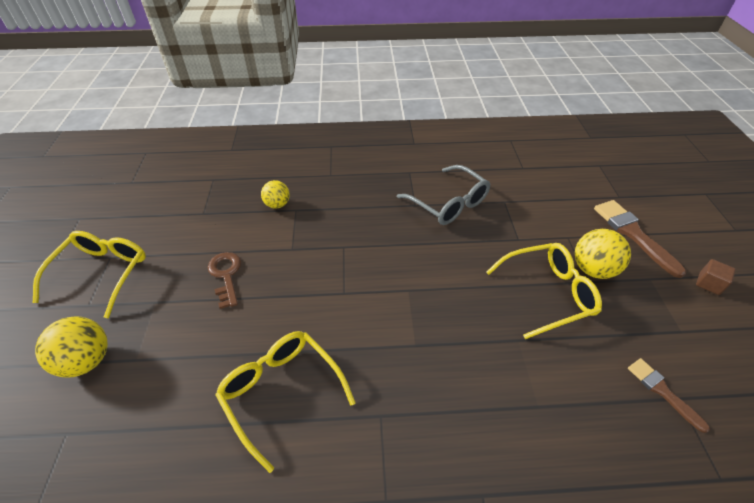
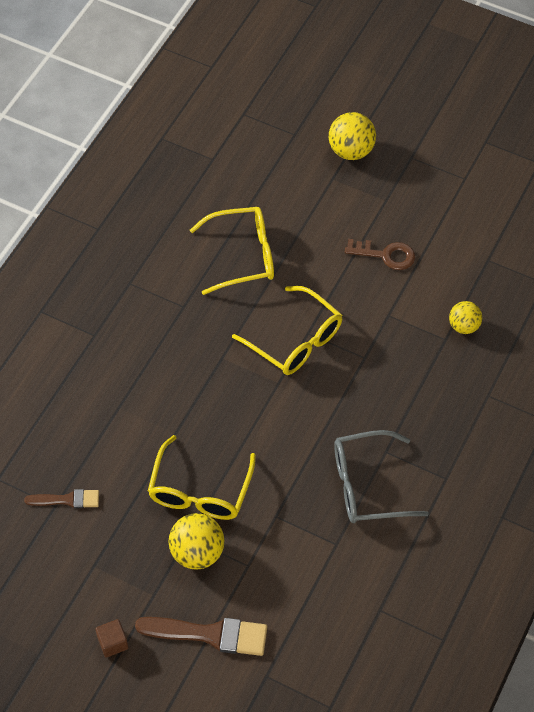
camera: 120 degrees right, 10 degrees up
(102, 273) = (445, 170): yellow glasses -> yellow glasses (296, 341)

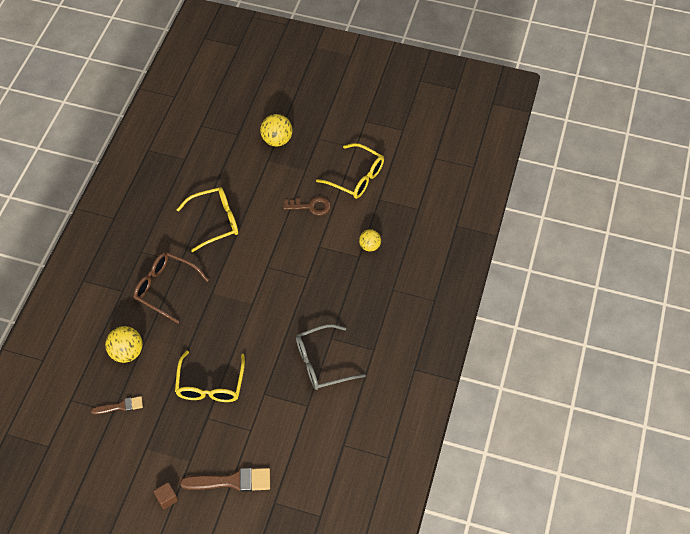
camera: 10 degrees left, 0 degrees up
(156, 341) = (165, 288): none -> brown glasses
(197, 552) = (215, 427): yellow ball -> yellow ball (127, 352)
(296, 341) = (259, 273): yellow glasses -> yellow glasses (356, 177)

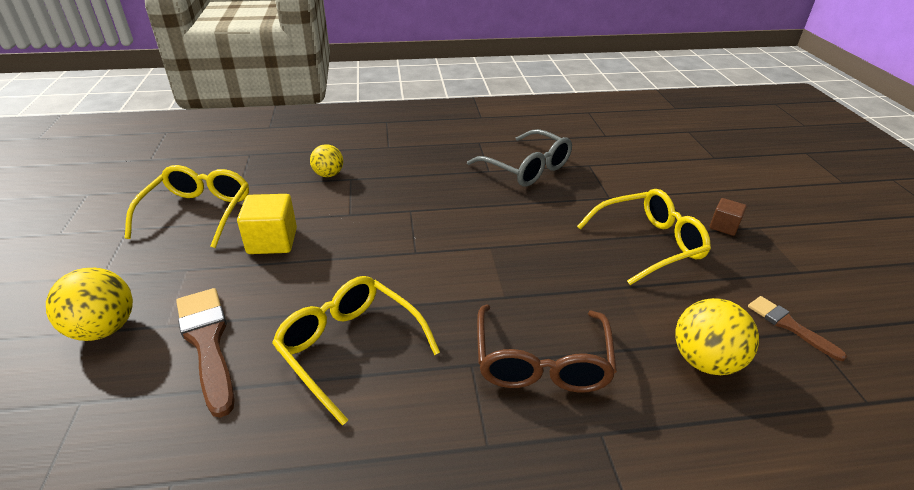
camera: 115 degrees left, 20 degrees down
(167, 498) = (823, 229): brown cube -> brown cube (724, 226)
(232, 481) = (734, 189): brown brush -> brown brush (207, 342)
(311, 206) = (272, 241): brown key -> yellow cube

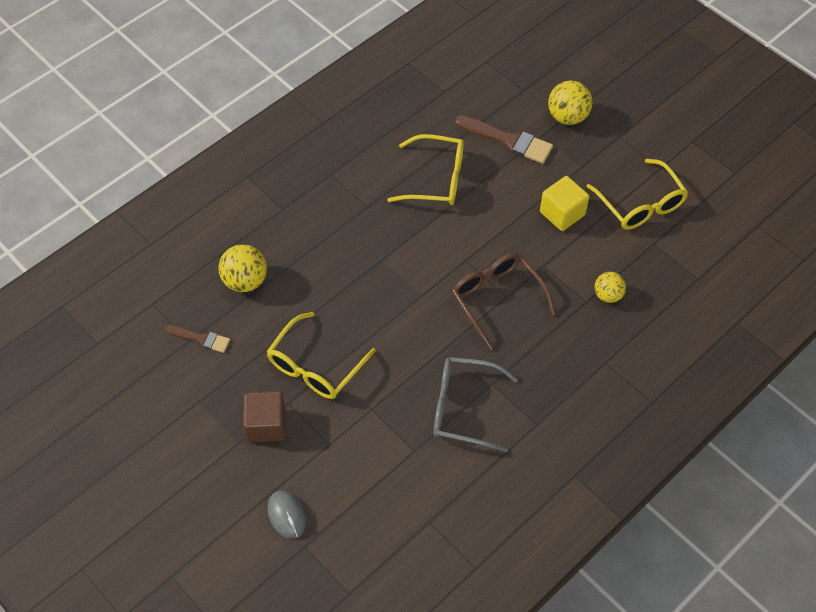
camera: 145 degrees right, 20 degrees up
(541, 362) = (332, 229): brown glasses -> brown glasses (497, 299)
(724, 174) = (287, 515): none -> grey mouse
(724, 226) = (266, 425): brown cube -> brown cube, size x1.68

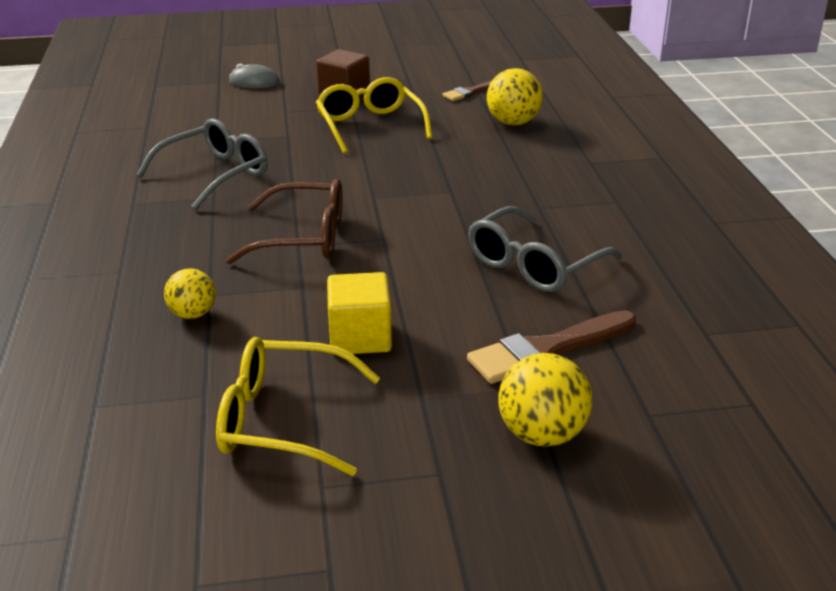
camera: 125 degrees right, 25 degrees down
(436, 179) = (534, 265): yellow glasses -> grey glasses

